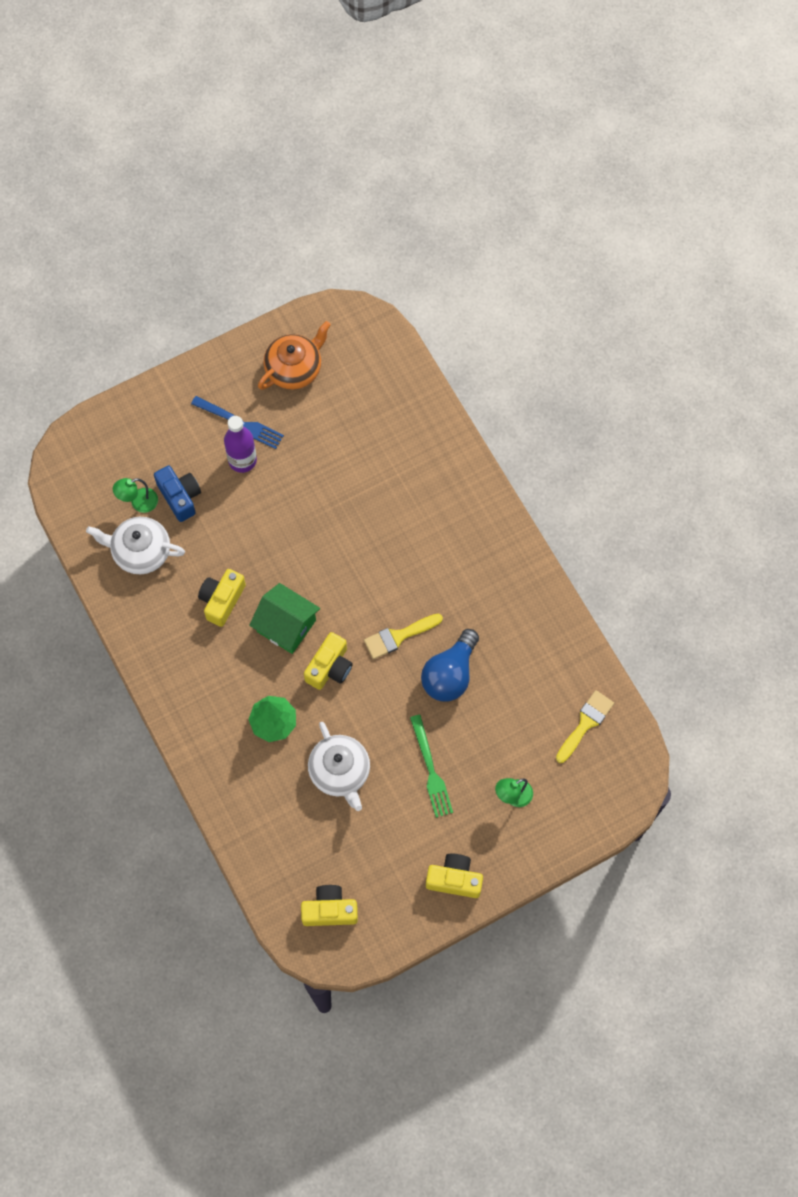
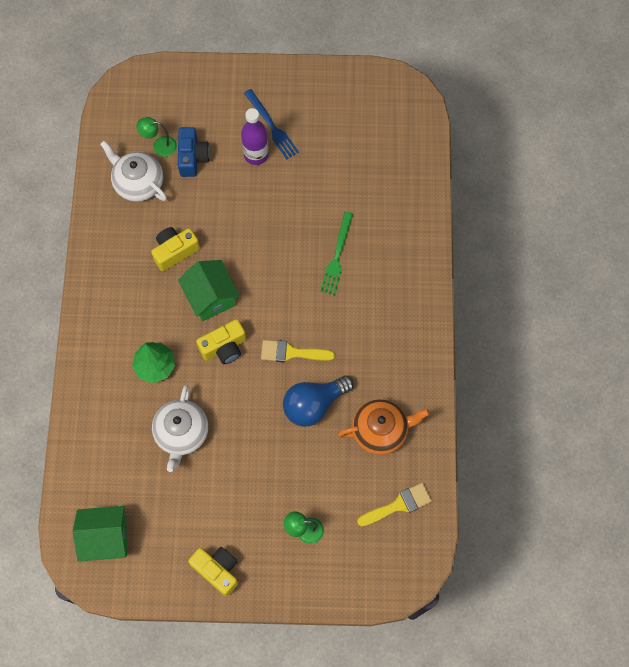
camera: 30 degrees right, 0 degrees up
(294, 368) = (338, 106): orange teapot -> orange teapot (380, 430)
(329, 910) = (106, 538): yellow camera -> green house
(430, 769) = (252, 471): green fork -> green fork (337, 256)

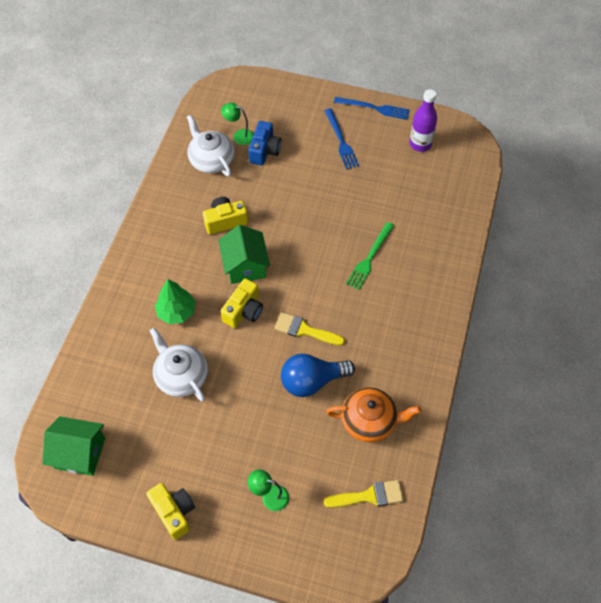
camera: 15 degrees right, 10 degrees down
(181, 433) = (181, 376): white teapot -> white teapot turned 120 degrees clockwise
(224, 347) = (244, 311): yellow camera -> yellow camera turned 45 degrees counterclockwise
(256, 155) = (320, 160): purple bottle -> purple bottle (420, 144)
(297, 77) = (374, 108): none -> blue fork

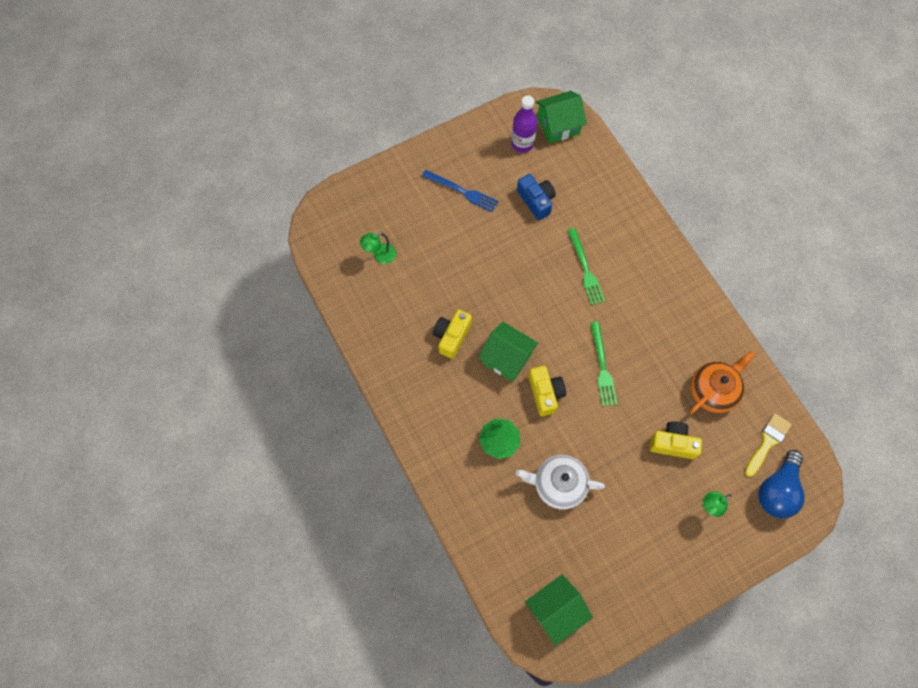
camera: 45 degrees left, 10 degrees up
(174, 512) = (664, 582): yellow camera -> yellow camera (673, 444)
(211, 160) = (382, 296): white teapot -> none
(264, 150) = (414, 251): blue camera -> blue camera (536, 201)
(304, 330) = (602, 367): yellow brush -> green fork
(312, 381) = (648, 399): blue light bulb -> blue light bulb (777, 490)
(374, 108) = (456, 141): blue fork -> none
(461, 152) = (558, 125): none -> green house

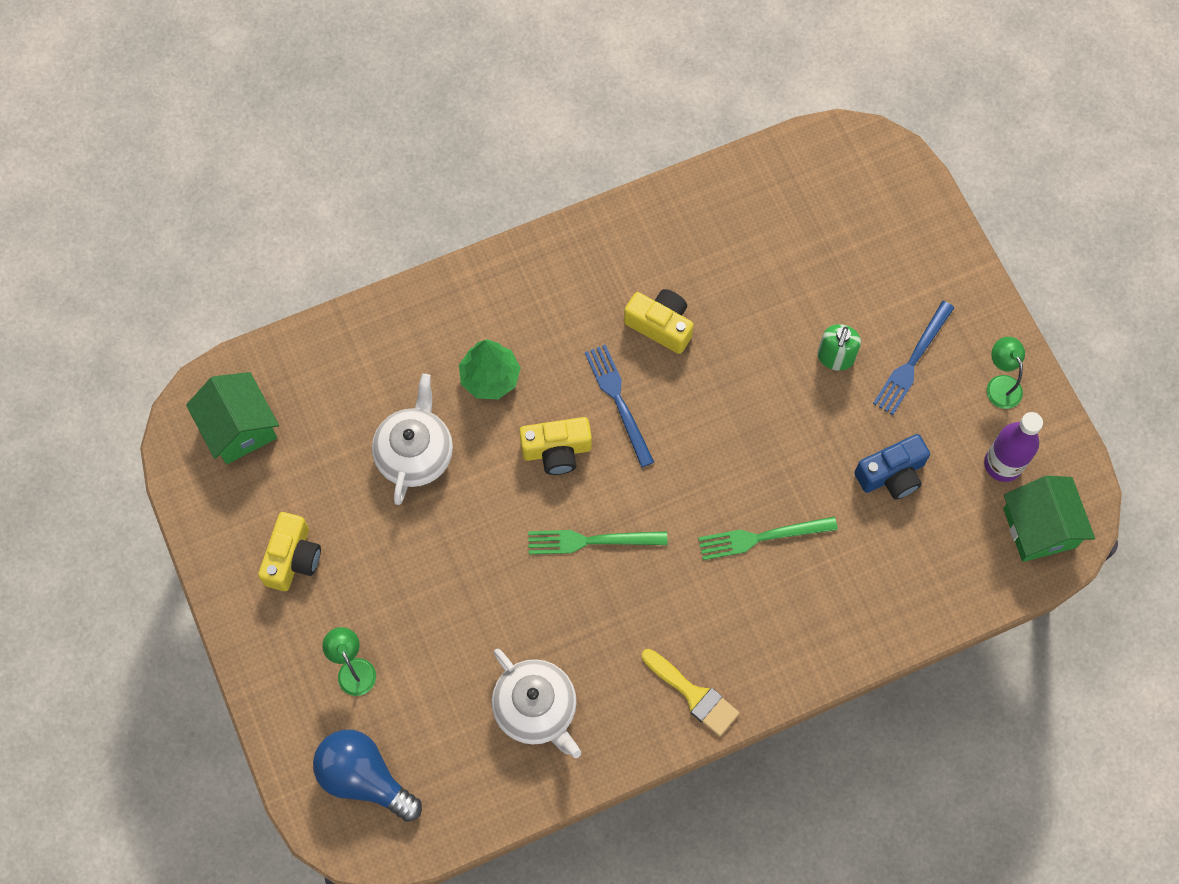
camera: 95 degrees right, 0 degrees up
(380, 255) = (802, 233): green lamp -> green lamp (1000, 384)
(464, 233) = (835, 357): none -> green soap dispenser
(507, 358) = (618, 401): green house -> blue fork
(673, 444) = (457, 629): yellow camera -> yellow camera (292, 558)
(713, 390) = (536, 708): orange teapot -> white teapot
(767, 442) = (442, 779): yellow brush -> yellow brush (693, 695)

